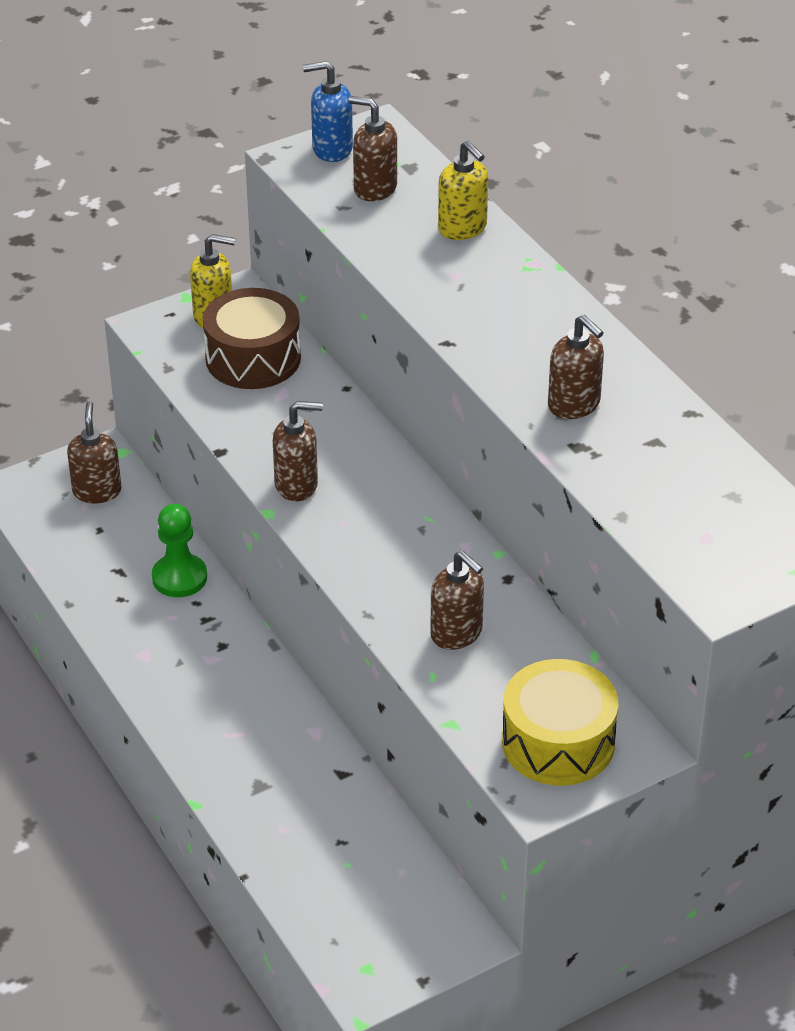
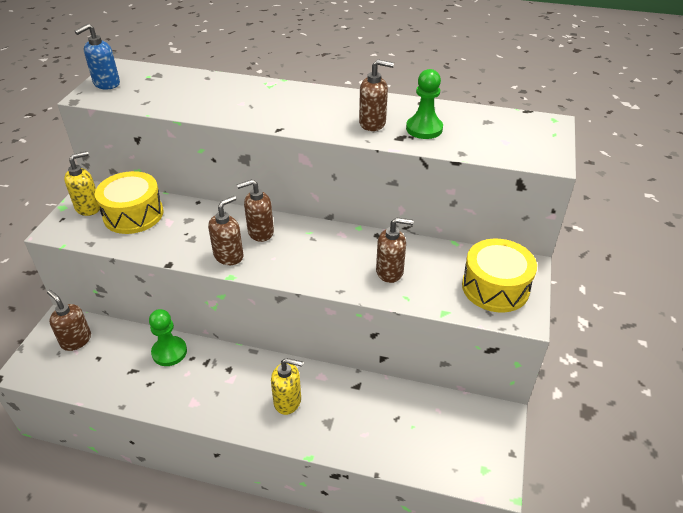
camera: 45 degrees left, 0 degrees up
(253, 358) = (133, 214): brown drum -> yellow drum
(375, 188) = (151, 89): brown soap dispenser -> brown soap dispenser (260, 232)
(463, 228) = (218, 85): yellow soap dispenser -> yellow soap dispenser (288, 401)
(628, 453) = (424, 129): none -> green pawn

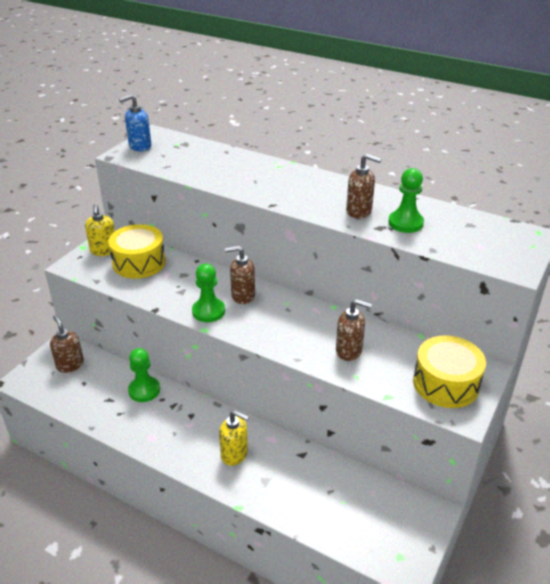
camera: 15 degrees right, 5 degrees down
(88, 207) = (104, 251): yellow soap dispenser -> yellow soap dispenser turned 105 degrees clockwise
(229, 256) = (208, 311): brown soap dispenser -> green pawn

